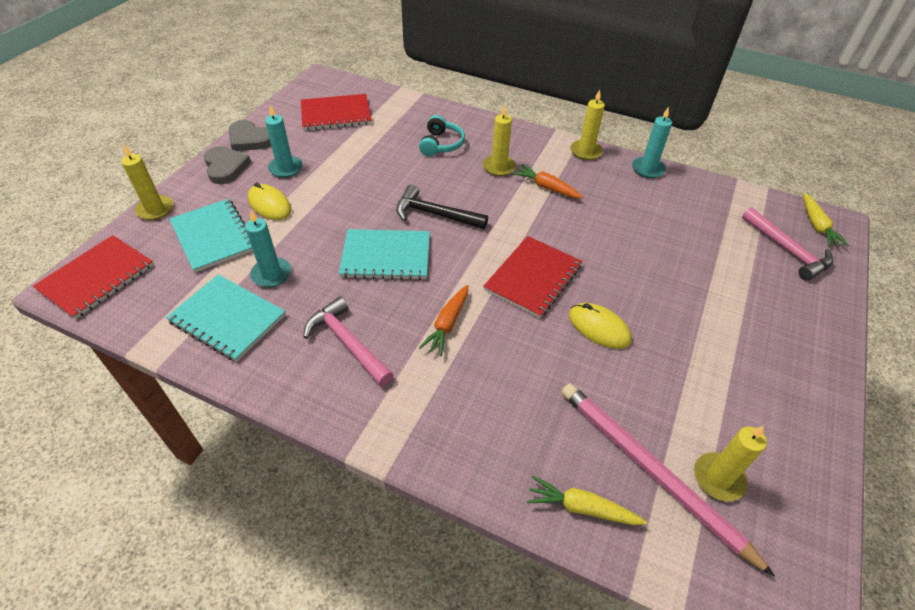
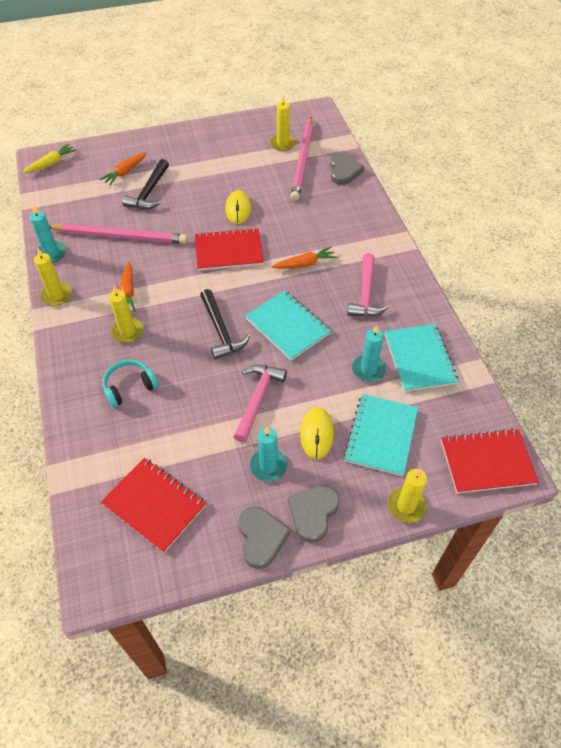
camera: 130 degrees left, 5 degrees up
(581, 508) = (344, 171): yellow carrot -> grey heart
(634, 217) = (120, 236): none -> pink pencil
(698, 272) = (149, 192): none -> black hammer
(756, 272) = (125, 172): none -> orange carrot
(787, 250) = (90, 167): pink hammer -> pink hammer (258, 399)

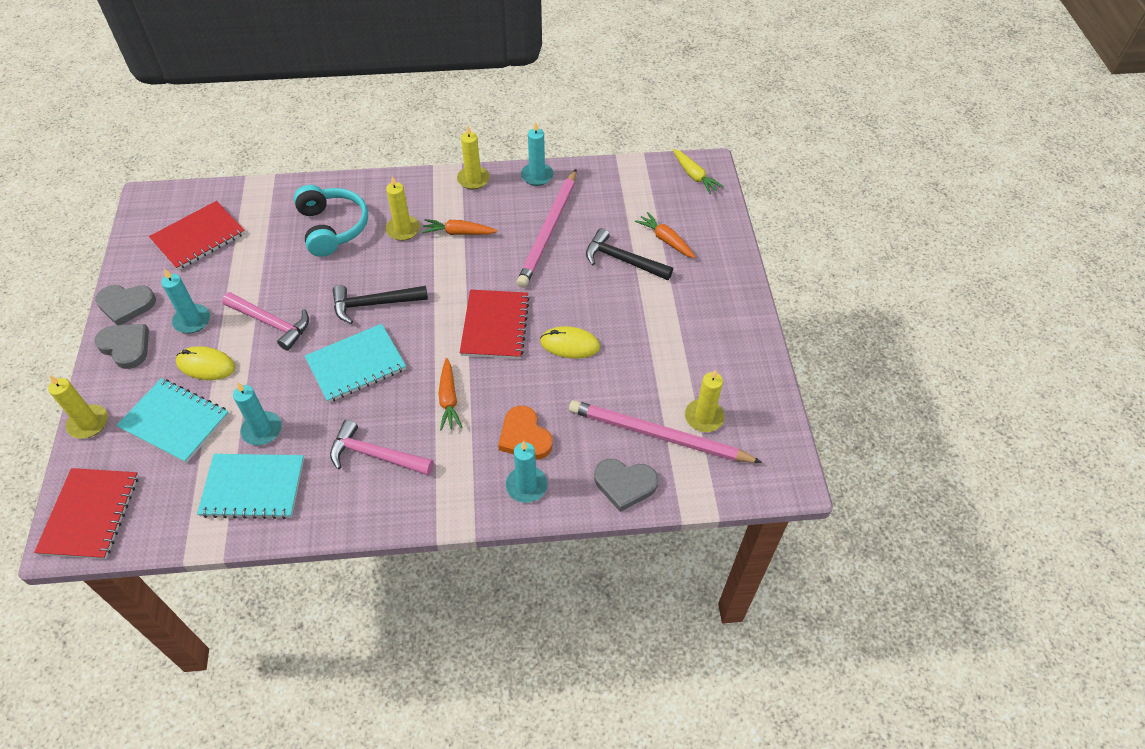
camera: 100 degrees right, 0 degrees up
(129, 387) = (332, 228): turquoise headphones -> turquoise headphones, size x1.51
(324, 220) = (524, 436): none -> orange heart
(361, 213) = (526, 486): none -> turquoise candle

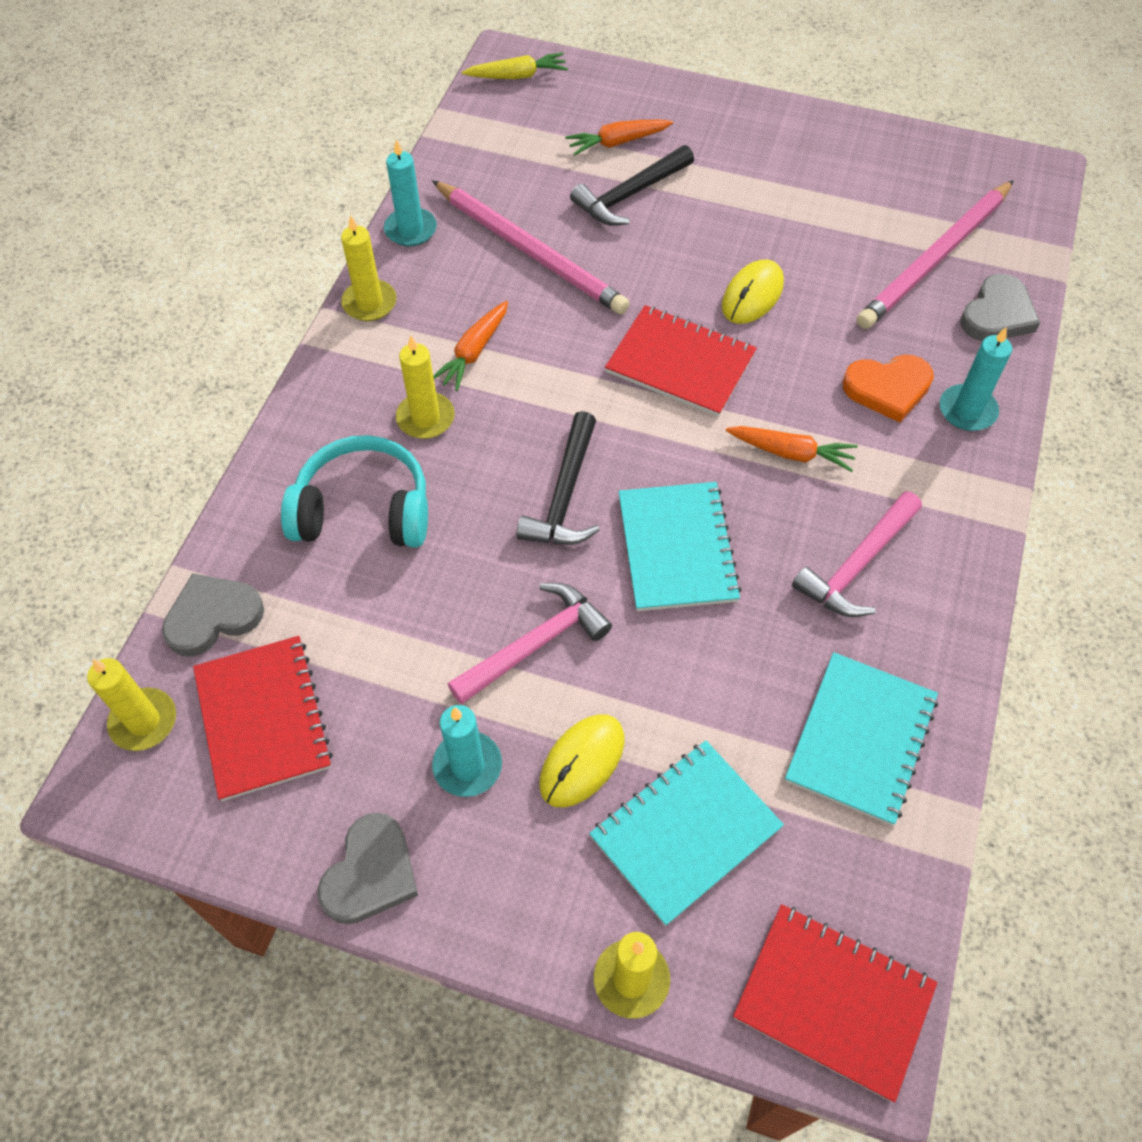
camera: 65 degrees left, 5 degrees up
(126, 346) = (476, 888): grey heart -> grey heart (213, 616)
(262, 430) = (754, 704): turquoise candle -> none
(704, 417) = (923, 209): yellow candle -> yellow candle (143, 721)

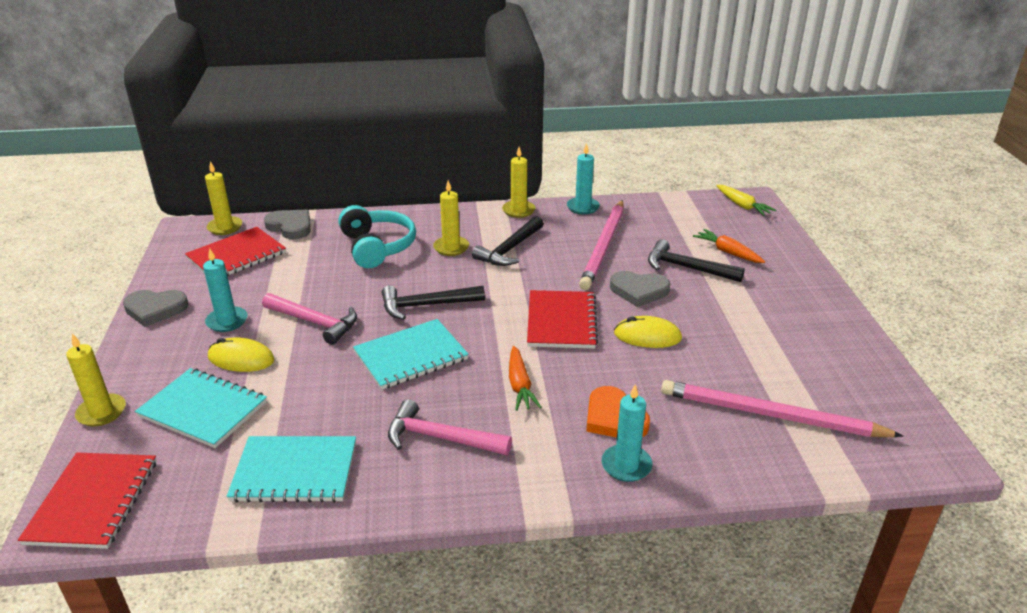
camera: 65 degrees right, 25 degrees down
(473, 352) = (510, 249): orange carrot -> black hammer
(997, 314) = (744, 462): grey heart -> grey heart (639, 291)

